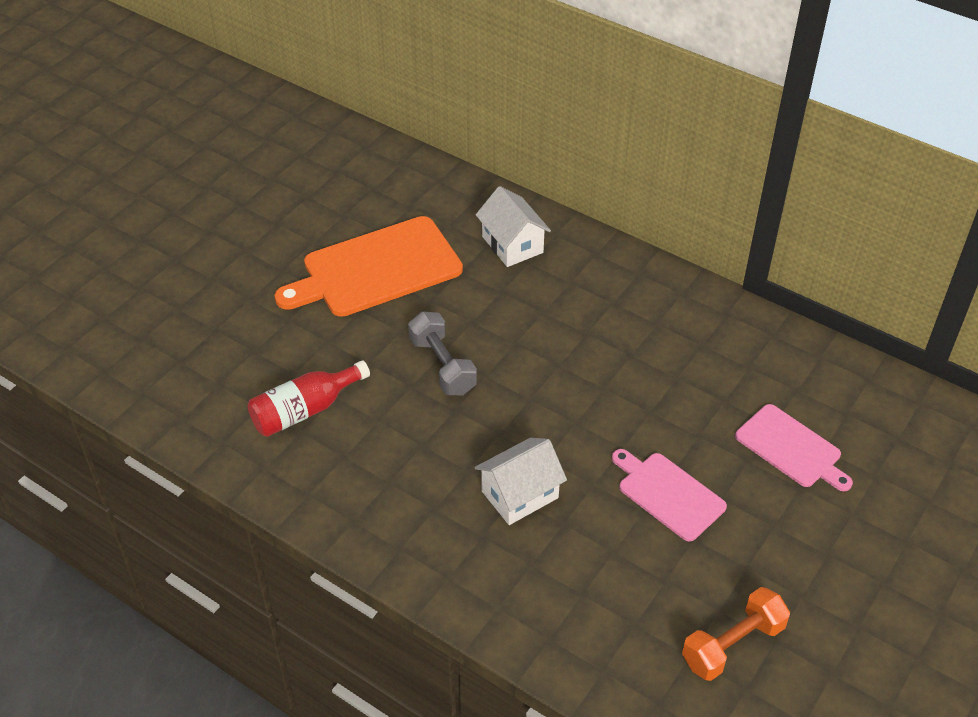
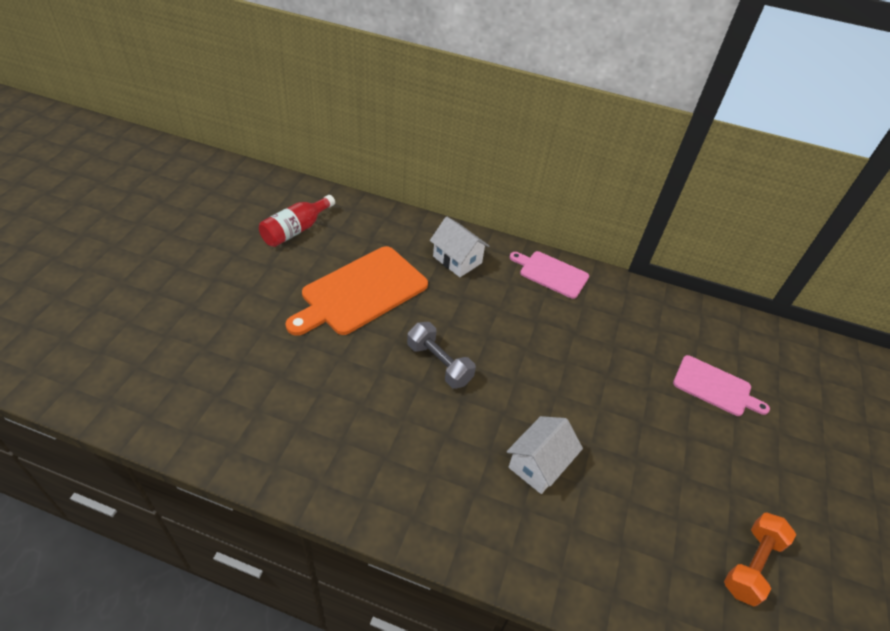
camera: 20 degrees left, 0 degrees up
(305, 410) = (339, 421): red bottle -> red bottle (296, 230)
(668, 494) = (648, 441): pink cutting board -> pink cutting board (551, 273)

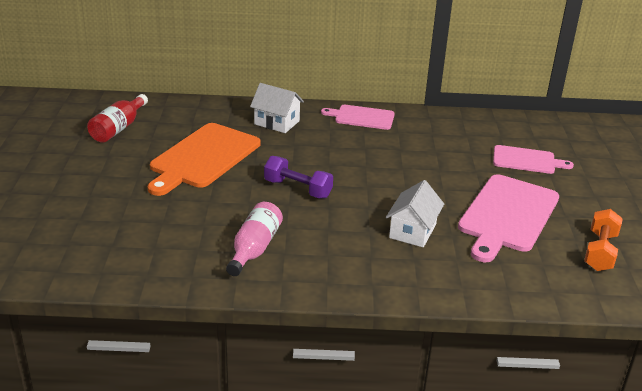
camera: 15 degrees left, 15 degrees down
(356, 442) = (254, 249): none -> pink bottle
(439, 364) = (298, 189): grey dumbbell -> purple dumbbell
(659, 470) = (507, 215): none -> pink cutting board

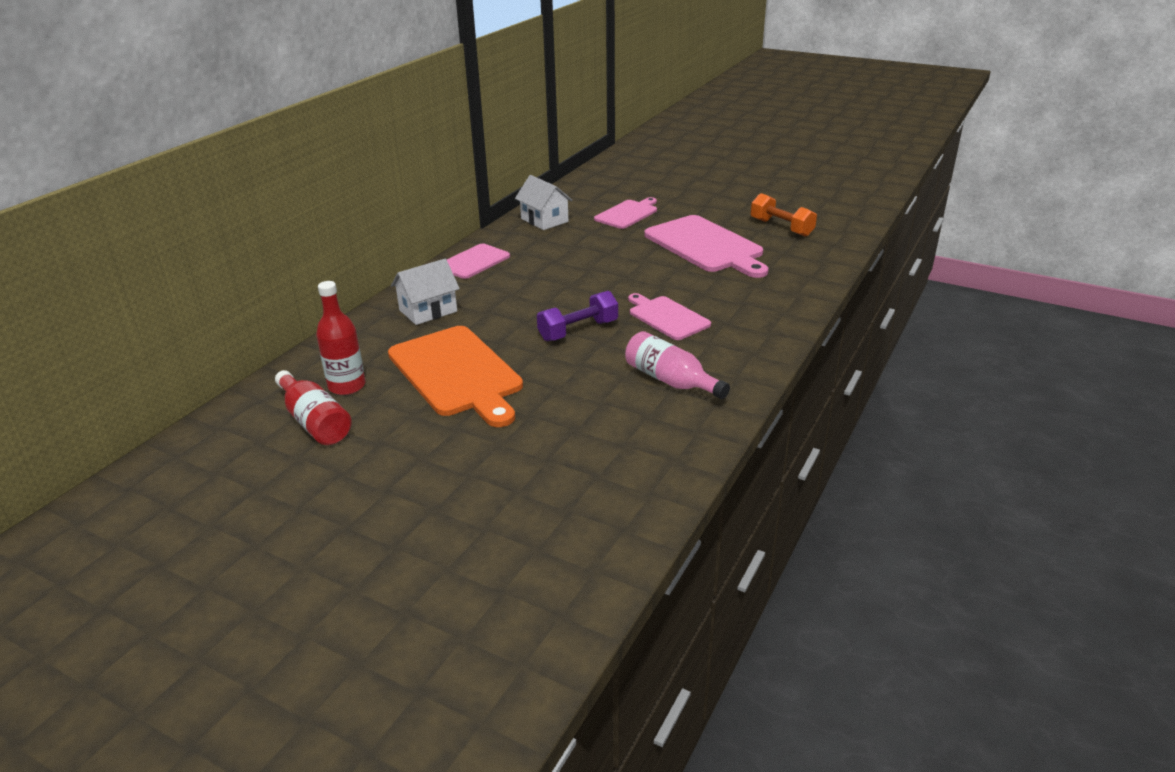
camera: 60 degrees left, 0 degrees up
(163, 125) = (347, 386): none -> red bottle
(353, 224) = (667, 317): none -> pink cutting board
(412, 231) = (699, 292): white house -> white house (544, 220)

